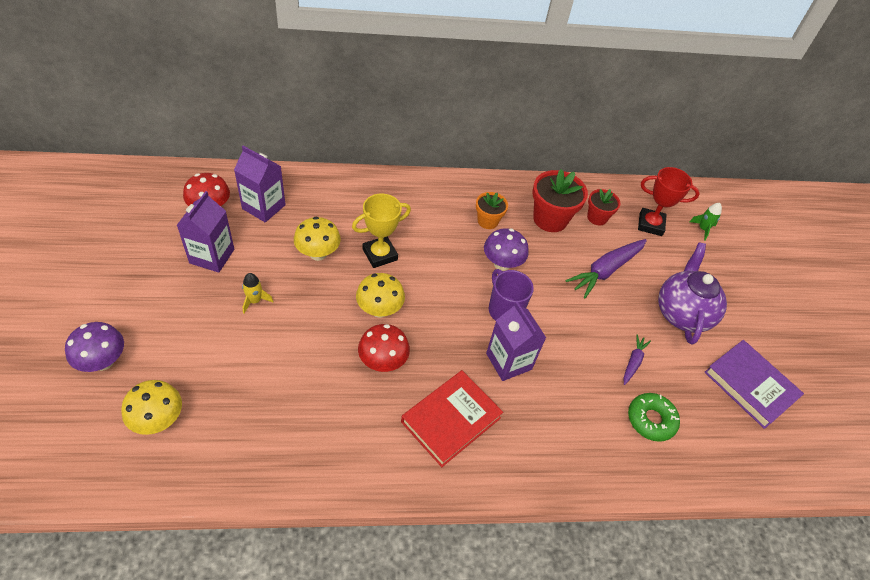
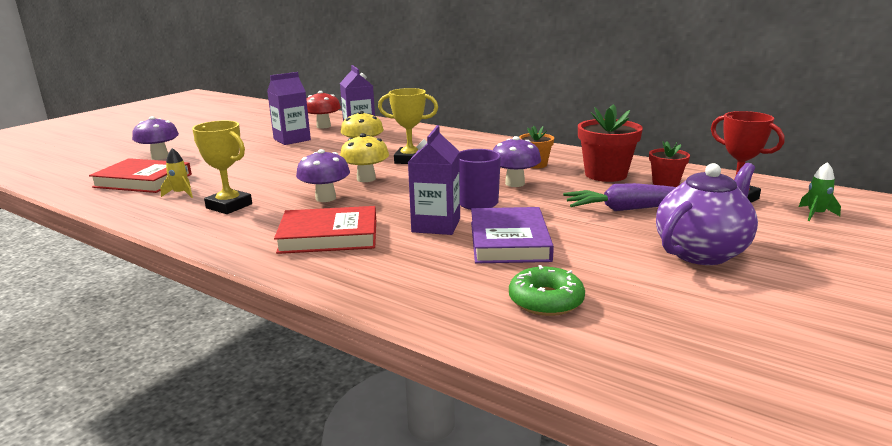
camera: 45 degrees right, 30 degrees down
(159, 420) = (143, 181): yellow mushroom -> red book
(255, 301) = (286, 158): yellow rocket -> yellow rocket (181, 194)
(314, 419) = (229, 206): none -> yellow trophy
(383, 362) = (325, 198): red mushroom -> purple mushroom
(633, 362) = (581, 262): purple carrot -> none
(750, 385) = (746, 325): purple book -> purple book (509, 241)

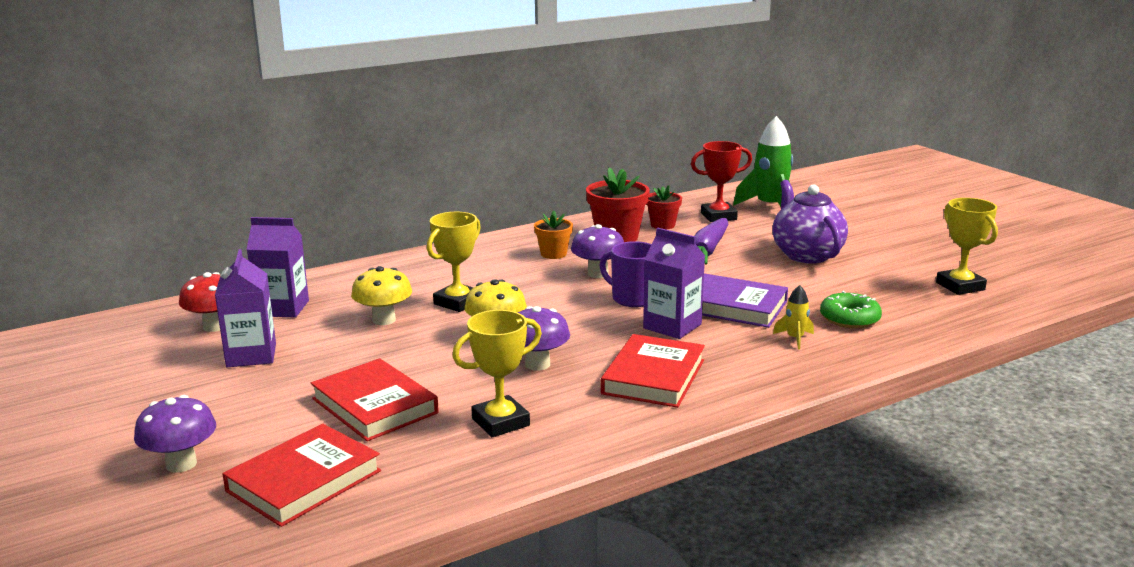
camera: 65 degrees left, 0 degrees up
(181, 194) = (409, 452): yellow rocket -> yellow rocket (795, 338)
(240, 174) = (374, 406): none -> red book
(763, 366) = (960, 286): none -> yellow trophy
(815, 214) = (769, 207): green rocket -> green rocket, size x2.13

